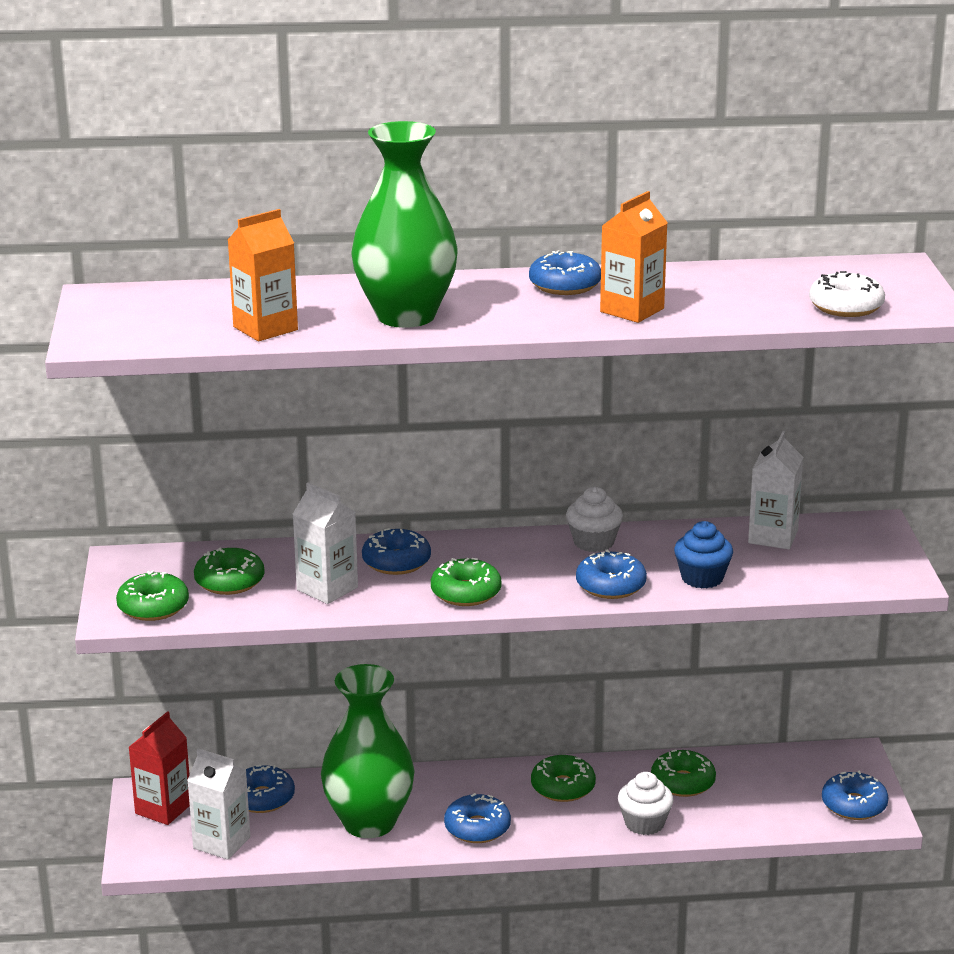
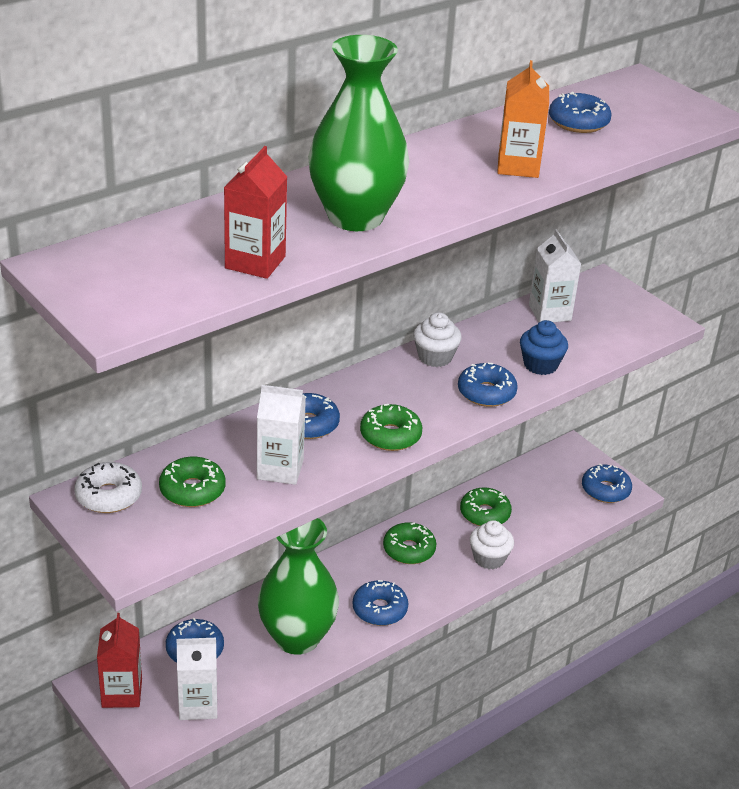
camera: 35 degrees left, 10 degrees up
(153, 607) = (153, 540): green donut -> none
(265, 328) = (255, 262): orange carton -> red carton
(565, 285) = (438, 153): blue donut -> blue donut (578, 122)
(846, 306) = (656, 125): white donut -> white donut (108, 496)

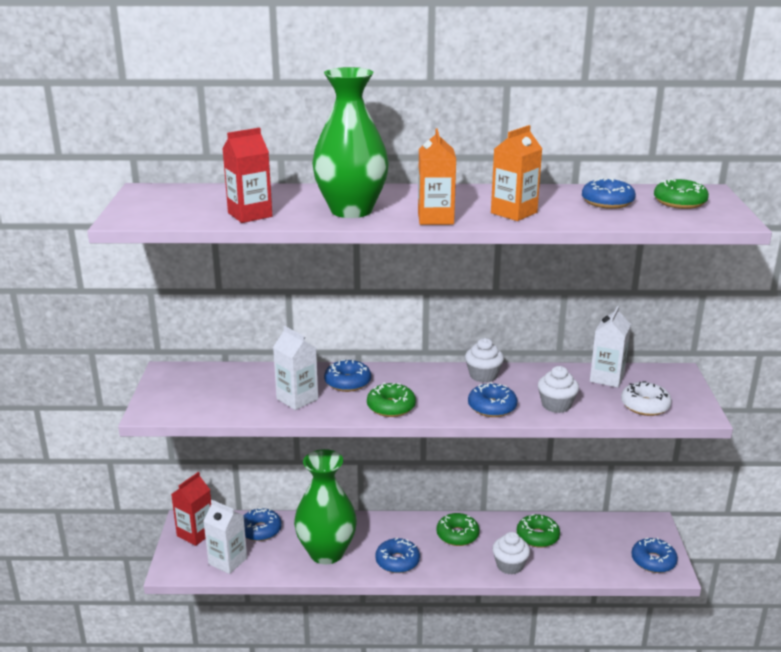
camera: 40 degrees right, 10 degrees down
(108, 496) = (186, 376): white donut -> white donut (645, 406)
(192, 490) = (233, 390): green donut -> green donut (679, 202)
(457, 200) = (435, 218): none -> orange carton
(540, 365) = (556, 405): blue cupcake -> white cupcake

